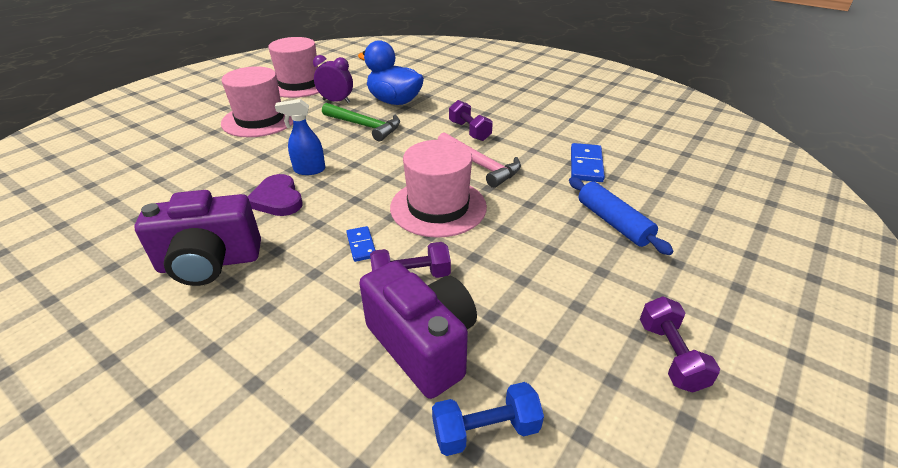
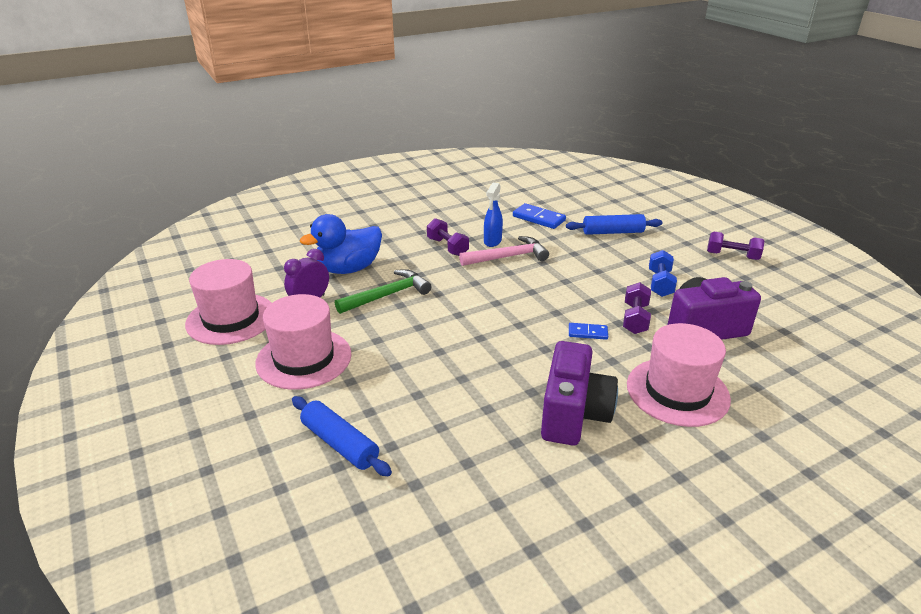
camera: 65 degrees left, 5 degrees down
(160, 159) = (340, 443): none -> blue rolling pin
(277, 199) = (491, 366): purple heart -> none
(309, 170) = (450, 341): blue spray bottle -> blue spray bottle (492, 241)
(438, 207) = (555, 289): pink hat -> pink hat (677, 391)
(469, 131) = (447, 247): purple dumbbell -> purple dumbbell turned 60 degrees clockwise
(485, 430) = (772, 323): blue dumbbell -> blue dumbbell (660, 283)

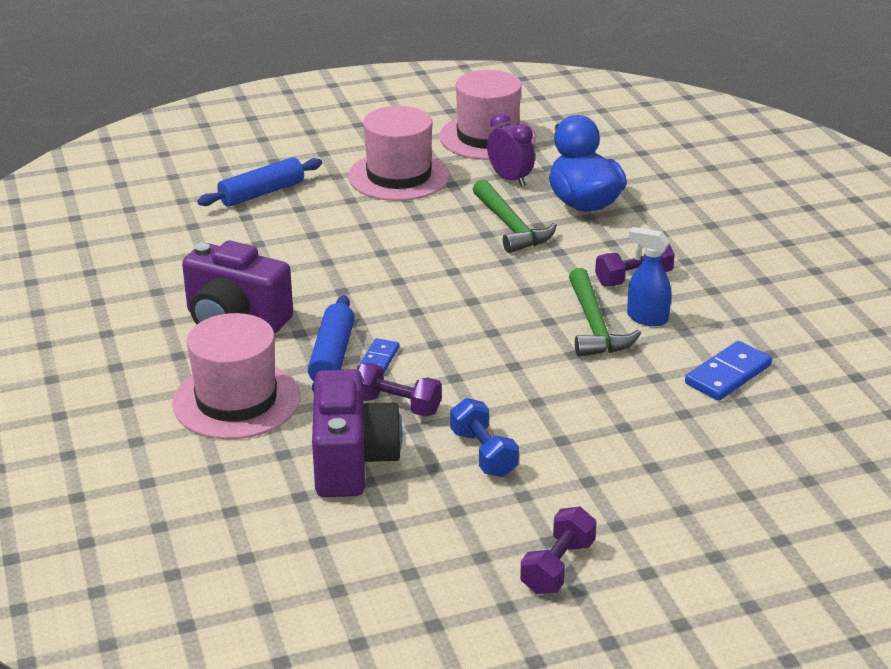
camera: 100 degrees right, 0 degrees up
(508, 257) = (594, 326): pink hammer -> green hammer
(613, 232) = (667, 445): blue rolling pin -> blue rolling pin (332, 356)
(660, 283) = (483, 453): blue dumbbell -> blue dumbbell turned 45 degrees clockwise

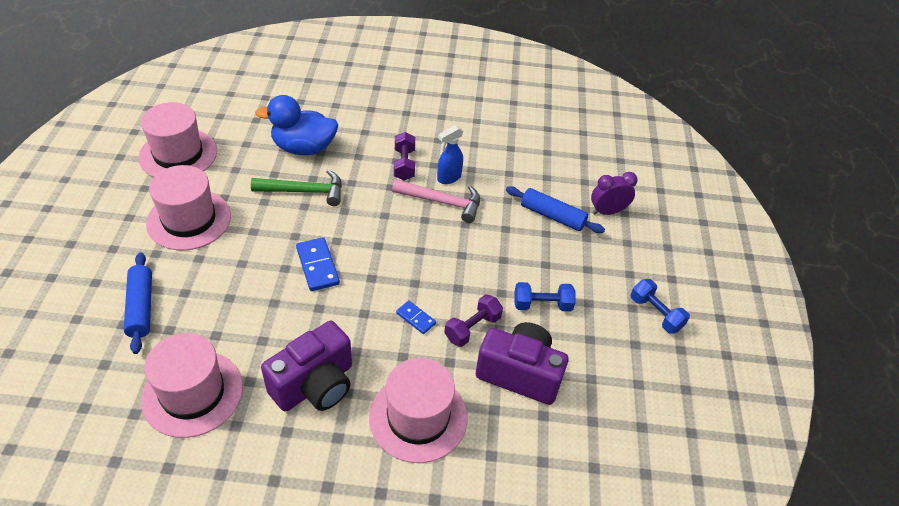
camera: 70 degrees left, 15 degrees up
(179, 255) = (192, 393): none -> pink hat
(332, 356) = (396, 342): blue rolling pin -> blue rolling pin (552, 216)
(510, 179) = (244, 167): purple clock -> purple clock (607, 211)
(557, 567) = (655, 313): purple dumbbell -> blue dumbbell
(594, 326) = (442, 202): green hammer -> pink hammer
(728, 374) = (521, 171): blue domino -> blue domino (317, 266)

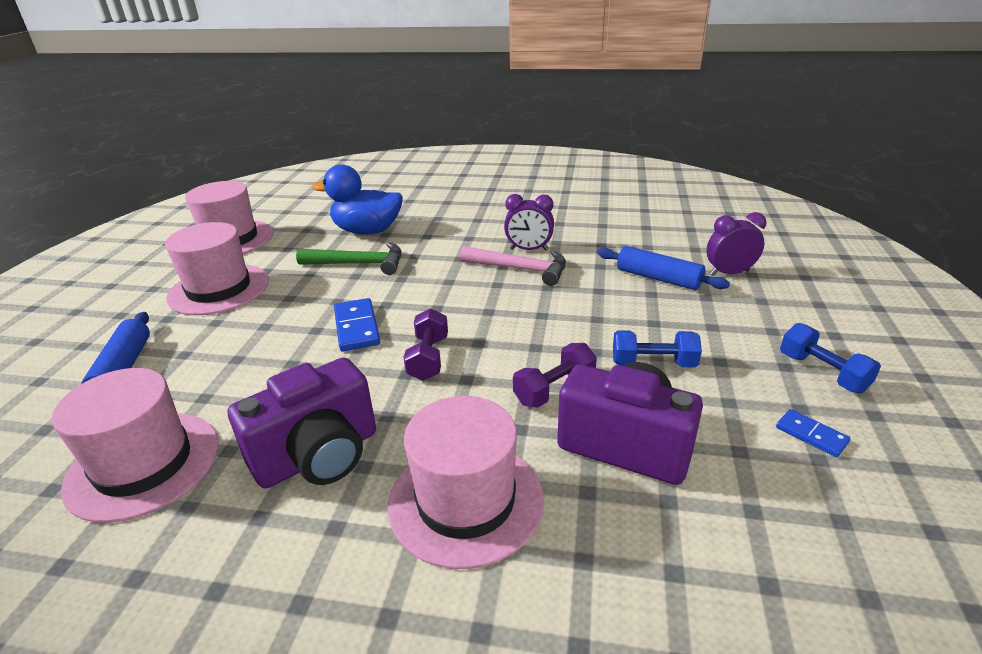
camera: 10 degrees right, 15 degrees down
(404, 164) = (478, 240): purple dumbbell -> purple dumbbell (428, 358)
(416, 318) = (475, 379): blue domino -> blue domino (811, 435)
(448, 178) = (529, 249): blue spray bottle -> purple clock

